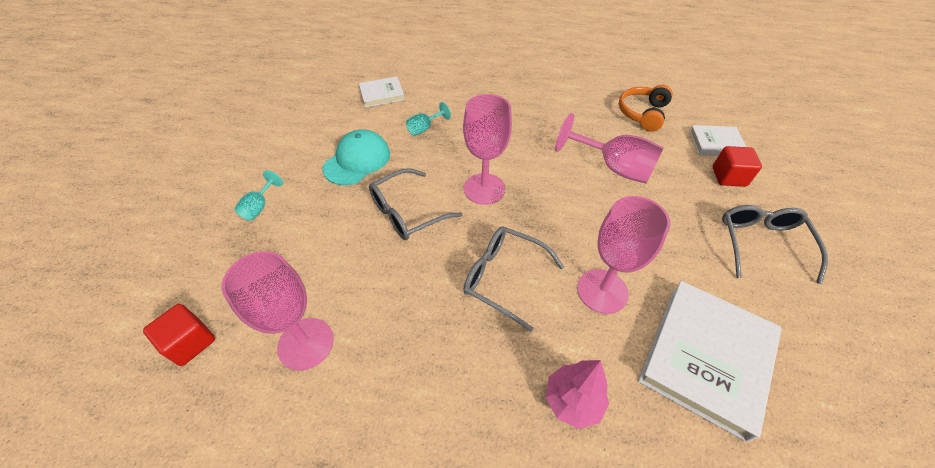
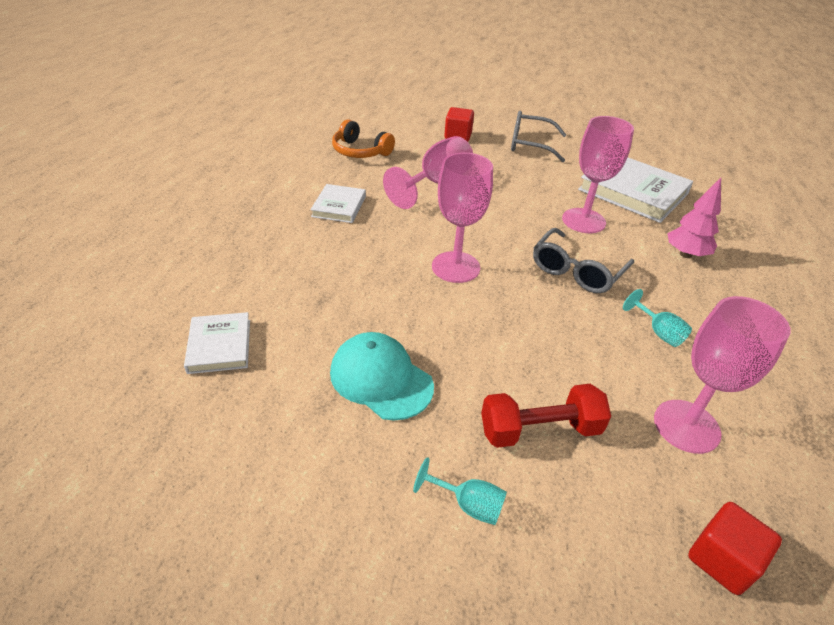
camera: 85 degrees left, 10 degrees down
(310, 242) = (540, 429): none -> red dumbbell
(408, 212) = (488, 331): grey glasses -> none
(424, 128) = (329, 305): turquoise goblet -> turquoise goblet (658, 332)
(715, 143) = (415, 130): white book -> white book (339, 206)

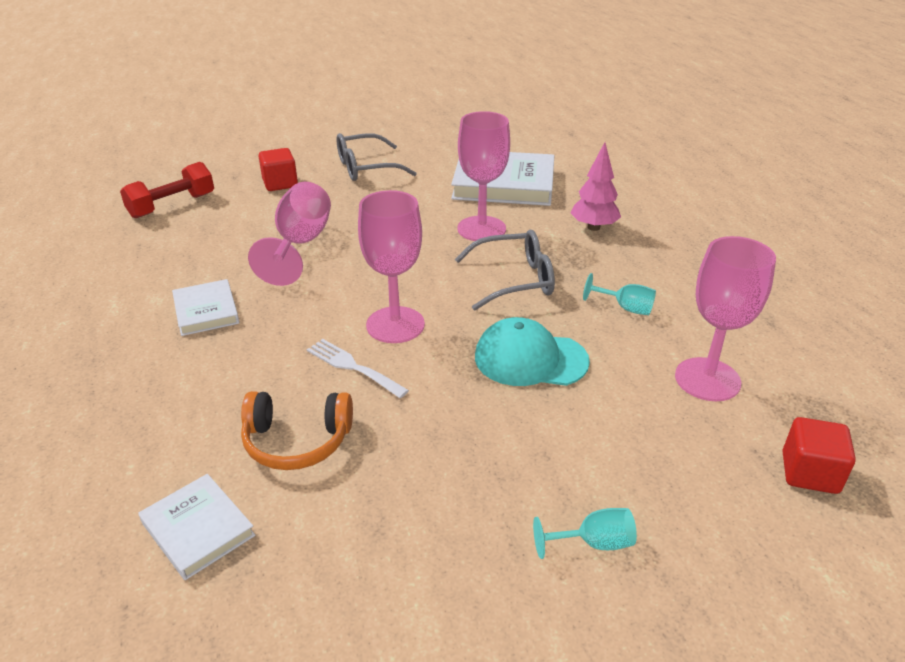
camera: 30 degrees left, 5 degrees down
(360, 151) = (176, 238): orange headphones -> orange headphones (297, 441)
(381, 379) = (414, 472): turquoise cap -> turquoise cap (530, 359)
(401, 284) = (352, 367): none -> white fork
(540, 429) = (599, 443): red dumbbell -> red dumbbell (172, 205)
(577, 270) = (514, 280): grey glasses -> grey glasses turned 105 degrees counterclockwise

